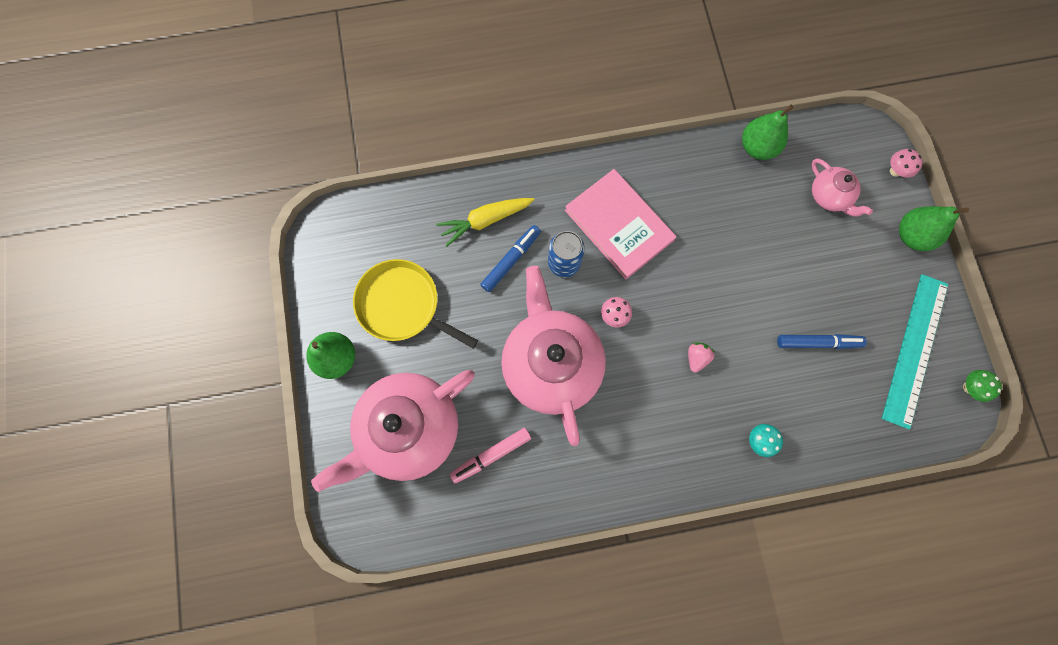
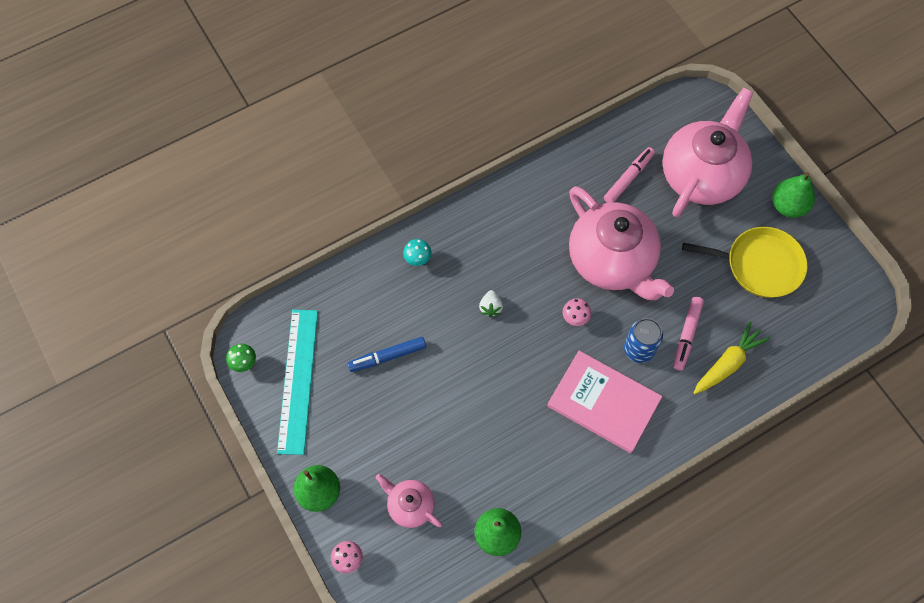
camera: 160 degrees right, 10 degrees down
(511, 260) = (687, 335): blue marker -> pink marker
(696, 358) = (490, 307): pink strawberry -> white strawberry

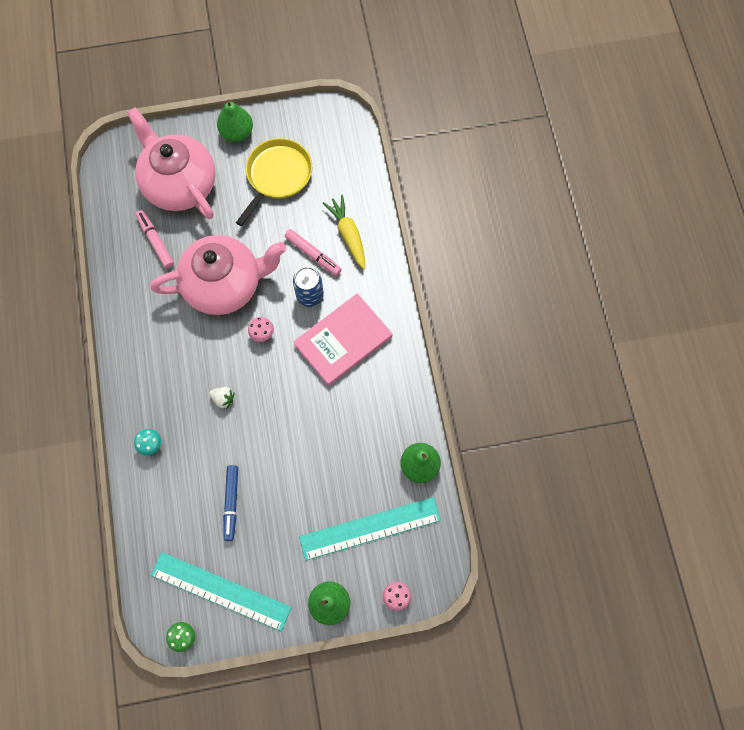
camera: 70 degrees left, 5 degrees up
(410, 505) = (370, 528): pink teapot -> turquoise ruler

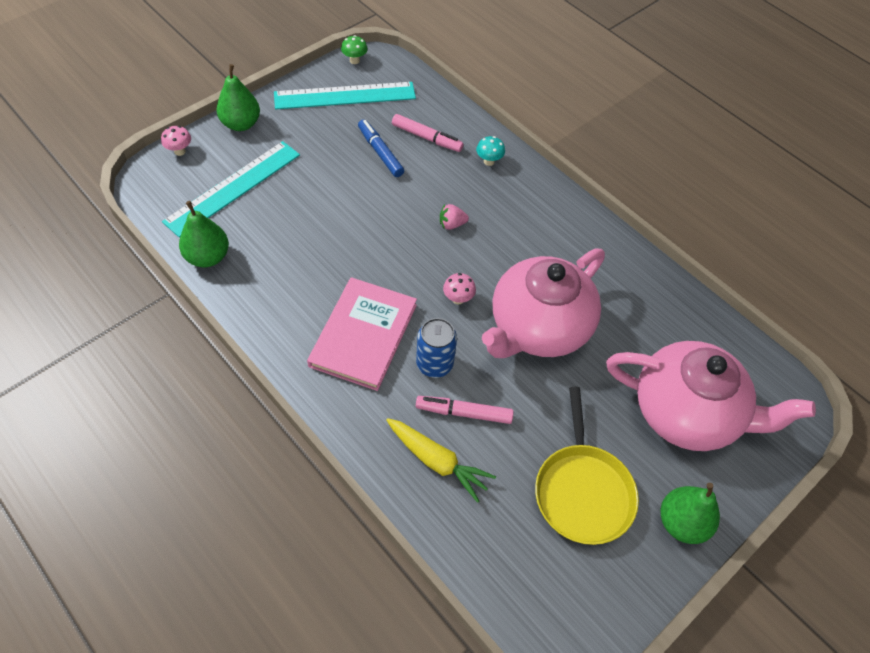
camera: 145 degrees right, 15 degrees down
(155, 241) = (651, 334): pink marker -> pink marker (427, 138)
(223, 399) = (452, 224): white strawberry -> pink strawberry

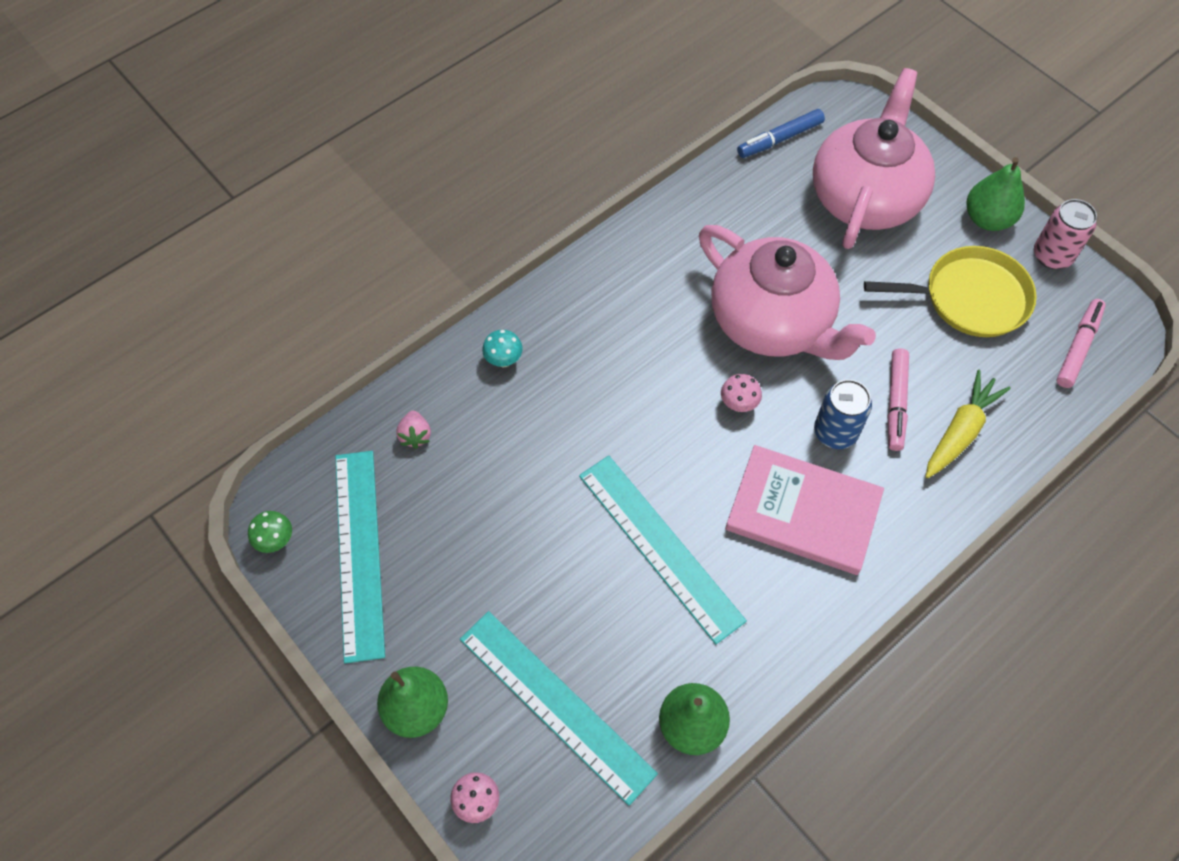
camera: 85 degrees left, 5 degrees up
(339, 245) = (659, 546): none -> turquoise ruler
(380, 152) = (484, 498): blue marker -> blue marker (780, 139)
(427, 138) = (456, 437): pink marker -> pink marker (1078, 347)
(452, 224) = (618, 408): pink strawberry -> pink strawberry (415, 435)
(646, 581) = (1052, 256): none -> pink can

